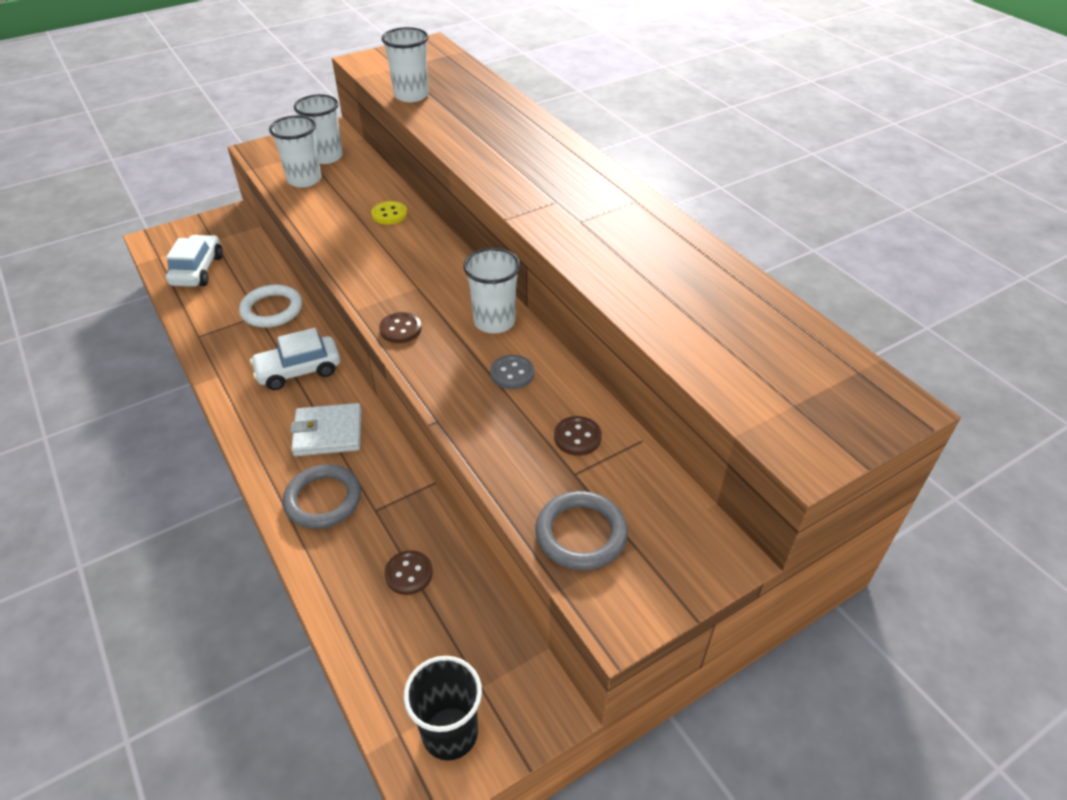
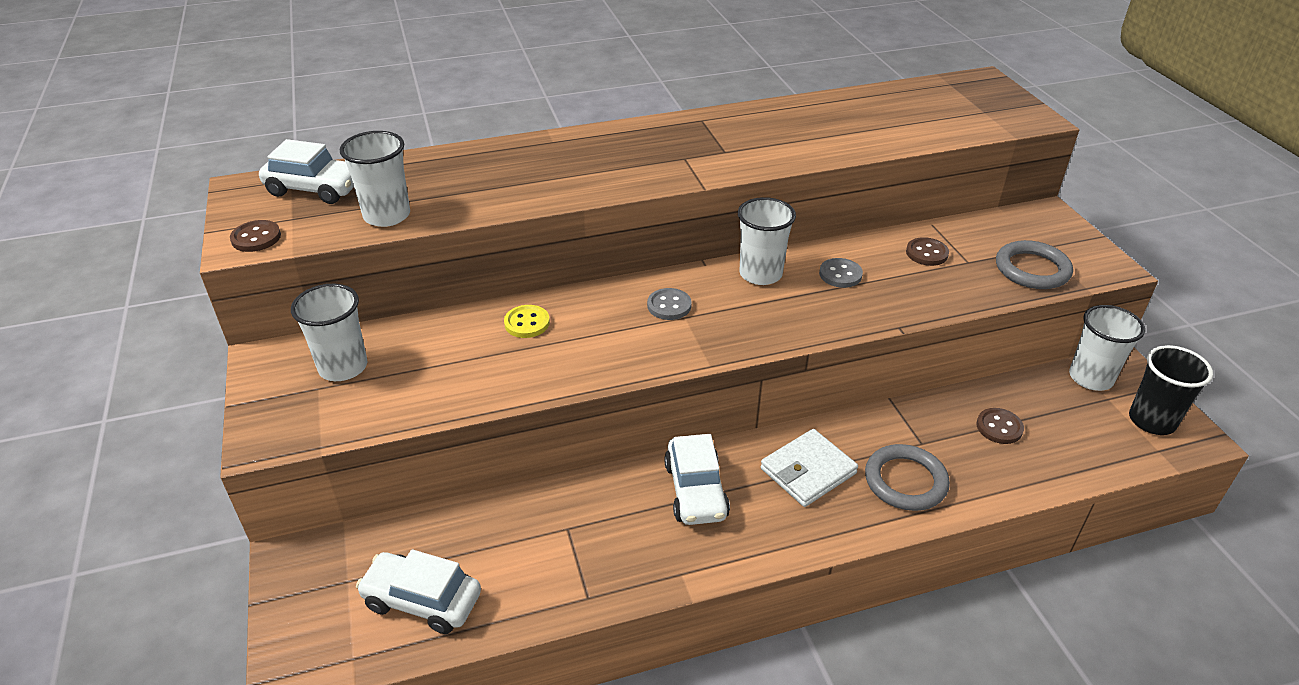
camera: 75 degrees left, 5 degrees down
(272, 310) = (562, 513): white ring -> none
(304, 180) = (392, 392): white cup -> white cup (1090, 378)
(328, 433) = (808, 471): white wallet -> white wallet turned 45 degrees clockwise
(400, 329) = (755, 336): brown button -> brown button (256, 238)
(430, 276) = (669, 306): none -> grey button
(437, 65) = (315, 189): none -> white car

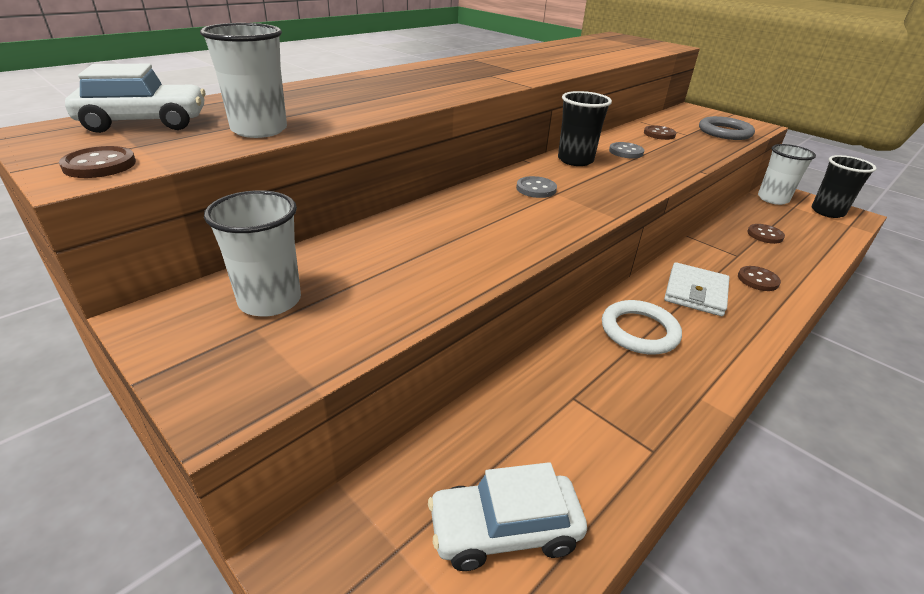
camera: 30 degrees left, 5 degrees down
(527, 323) = (432, 223): yellow button -> none
(696, 491) = (639, 331): white car -> white ring
(760, 274) = (575, 160): white cup -> black cup
(905, 481) = (757, 280): grey ring -> brown button

